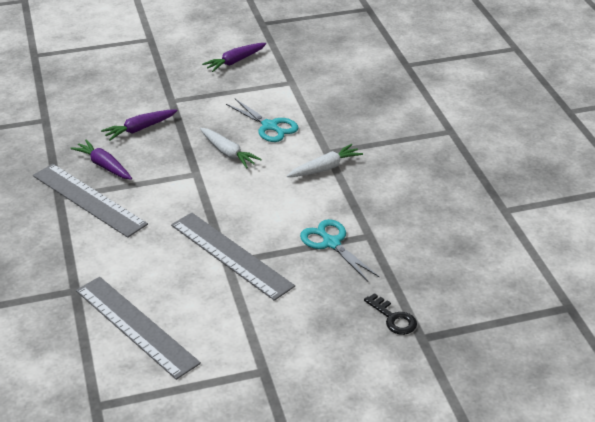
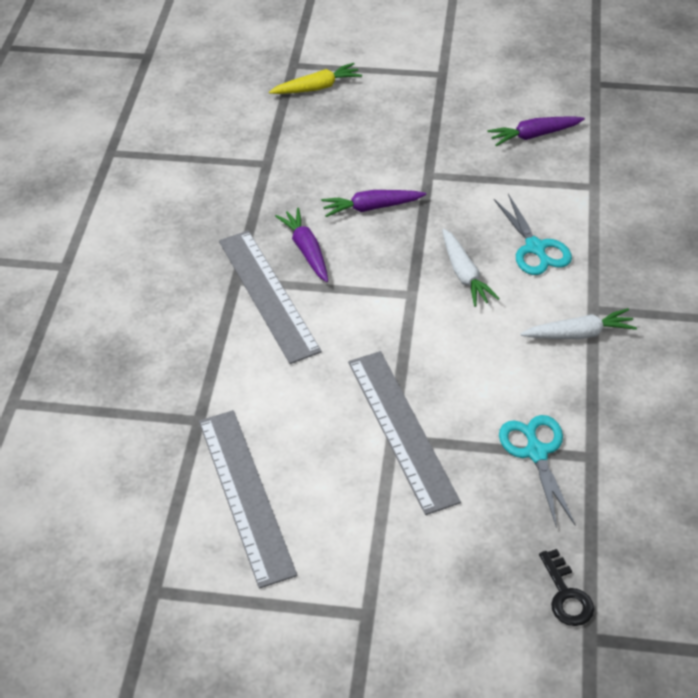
camera: 25 degrees right, 10 degrees up
(60, 65) = (317, 87): none -> yellow carrot

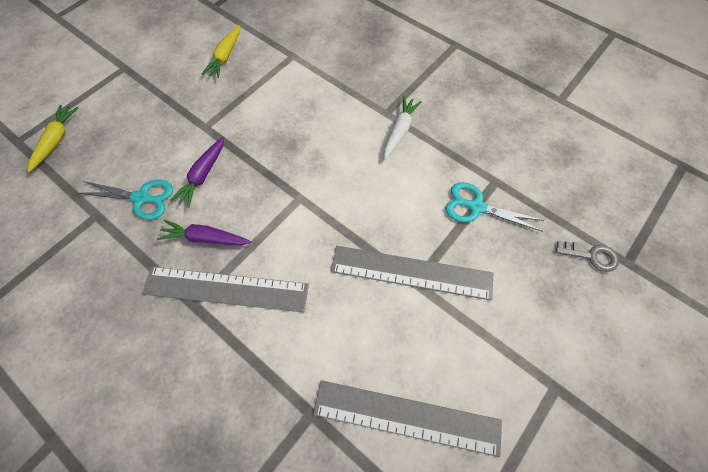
camera: 60 degrees left, 15 degrees up
(464, 274) = (307, 159): white carrot -> none
(534, 135) = (225, 56): purple carrot -> yellow carrot
(535, 248) = (316, 111): turquoise scissors -> turquoise scissors (142, 198)
(566, 595) = (591, 256): black key -> grey key

